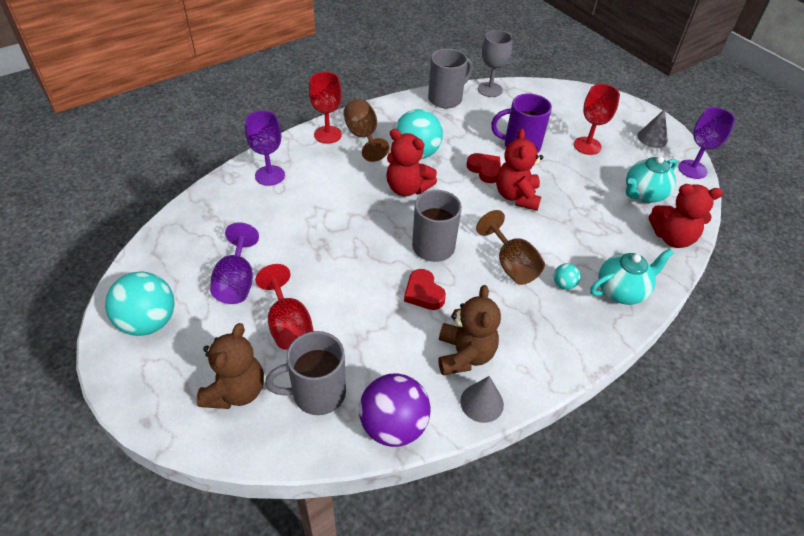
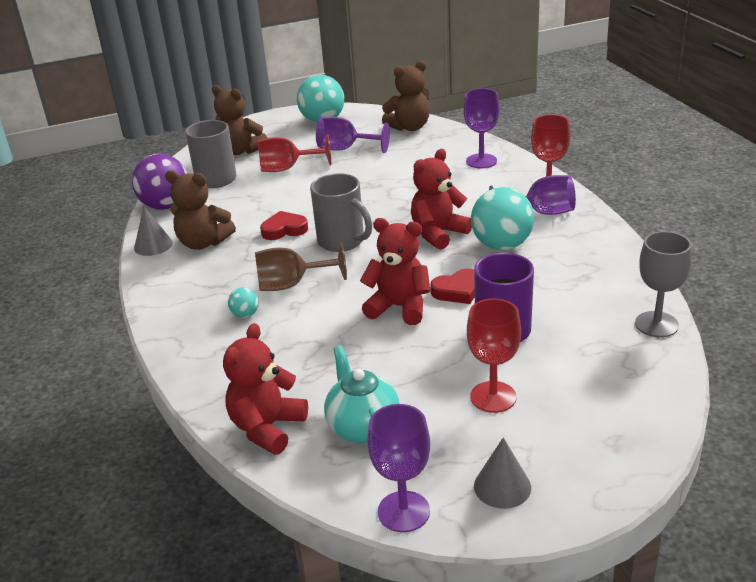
camera: 110 degrees right, 15 degrees down
(182, 236) = (409, 127): none -> brown teddy bear
(363, 137) = (541, 213): brown goblet -> purple goblet
(446, 99) = (628, 280): grey mug -> none
(621, 291) = (211, 355): turquoise teapot -> none

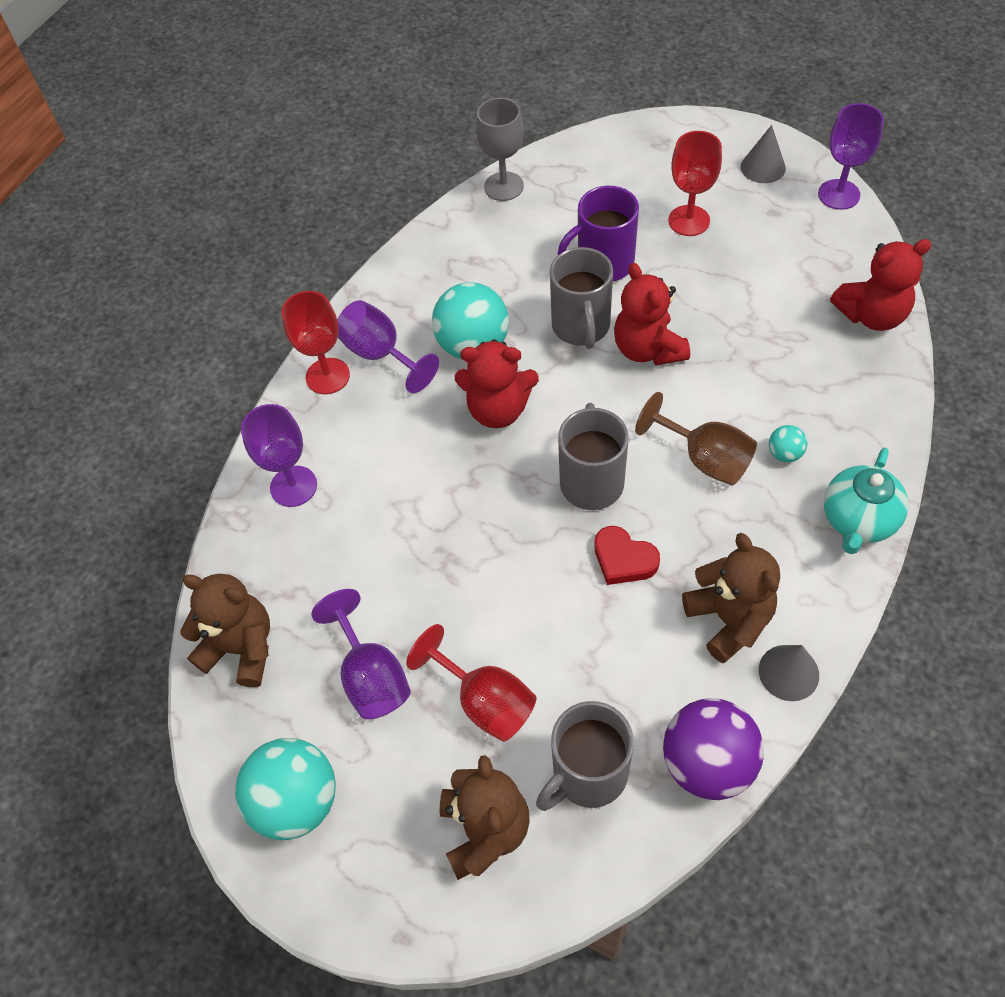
camera: 130 degrees left, 25 degrees up
(363, 427) = (802, 265): turquoise teapot -> turquoise teapot (857, 520)
(458, 291) = (581, 327): red heart -> grey mug

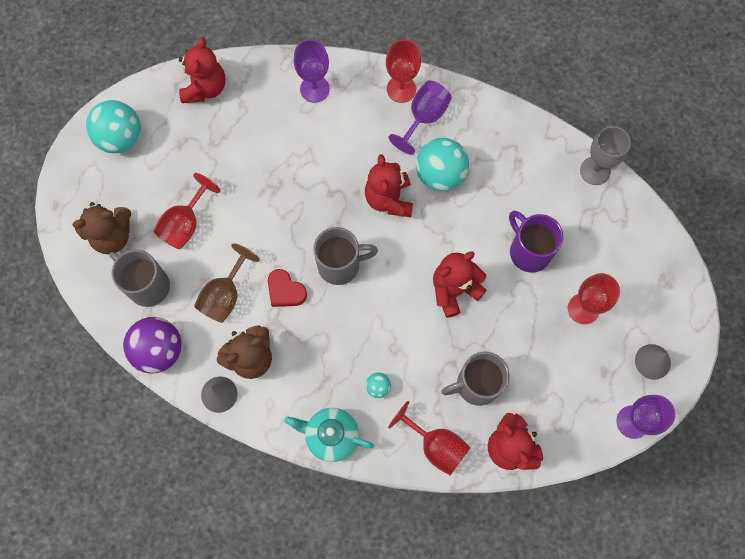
camera: 75 degrees right, 15 degrees up
(241, 648) = (205, 88): brown teddy bear -> red teddy bear
(371, 676) = (194, 160): purple goblet -> none
(581, 327) = (467, 243): grey mug -> grey mug (476, 384)
(623, 559) = (285, 291): red heart -> red heart turned 75 degrees counterclockwise
(705, 459) = (367, 335): brown goblet -> brown goblet (225, 295)
(870, 395) = (436, 445): none -> red goblet

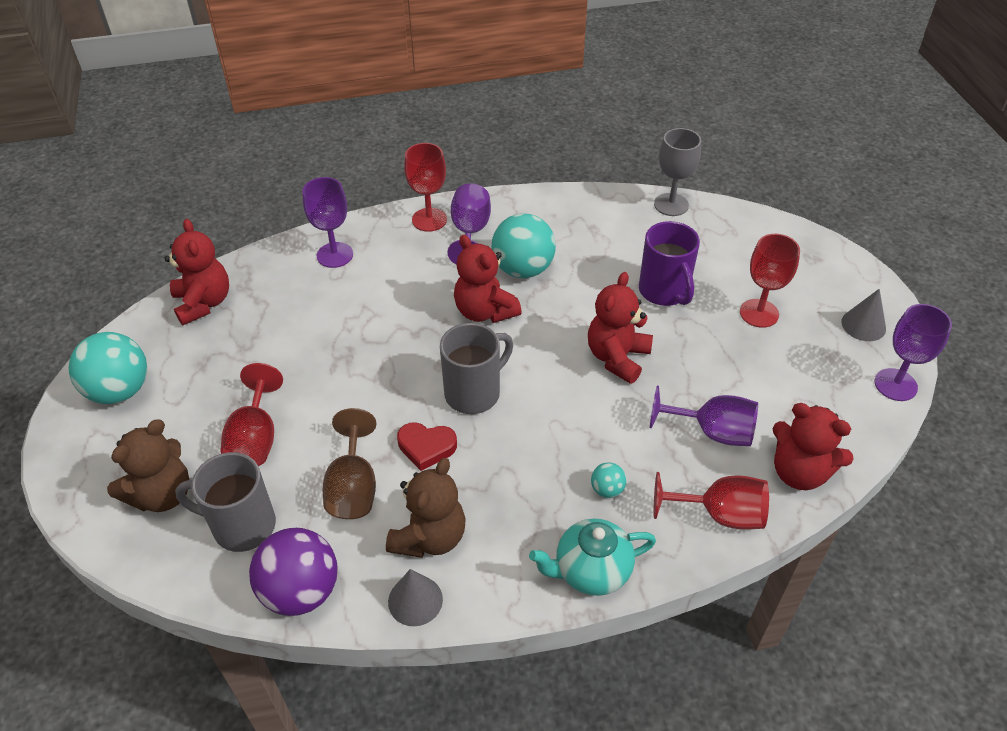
camera: 30 degrees left, 25 degrees down
(476, 384) = (712, 432): grey mug -> purple goblet
(528, 251) = (664, 291): purple mug -> purple mug turned 135 degrees counterclockwise

